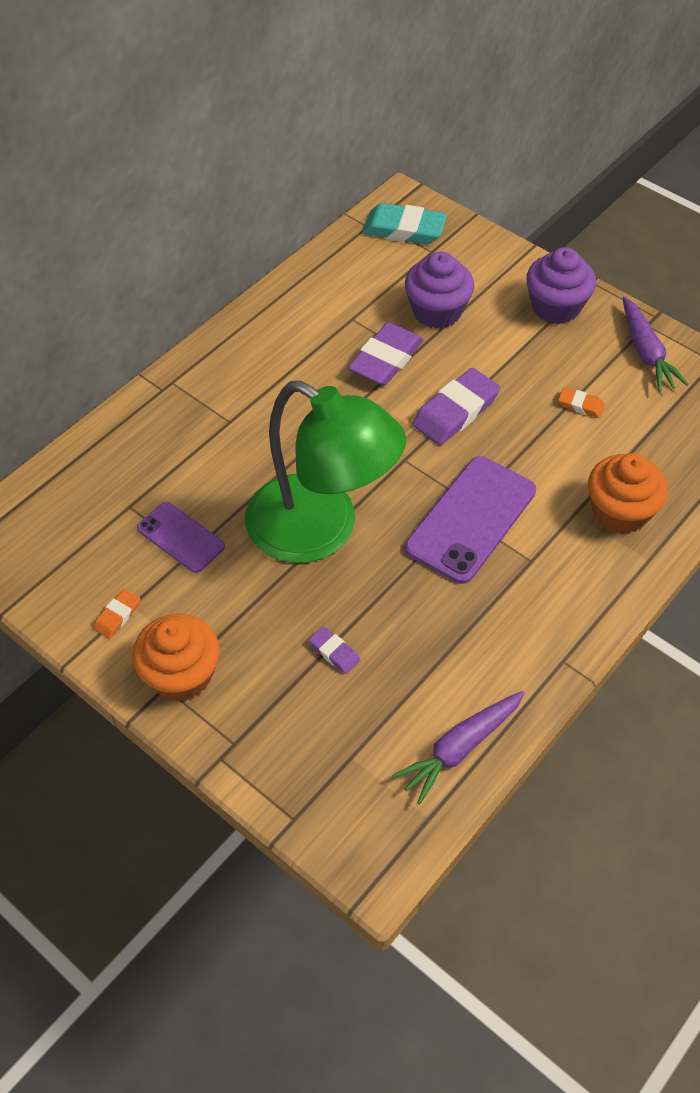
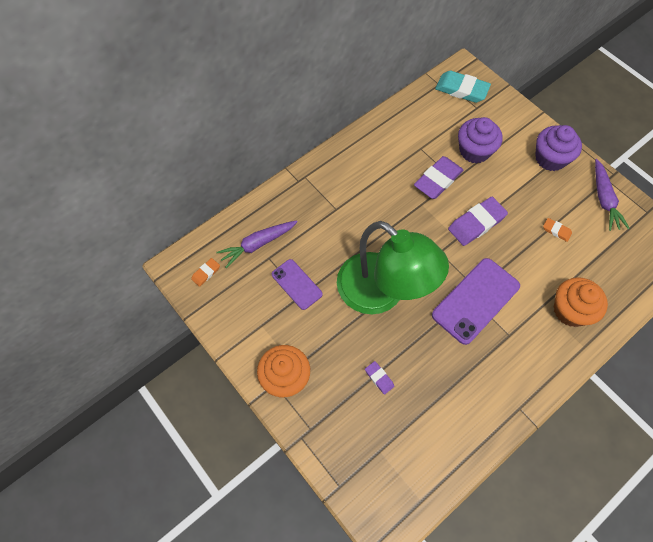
camera: 10 degrees right, 10 degrees up
(117, 616) = (252, 331): orange eraser -> orange eraser (206, 273)
(460, 748) = (447, 457): purple carrot -> purple carrot (258, 244)

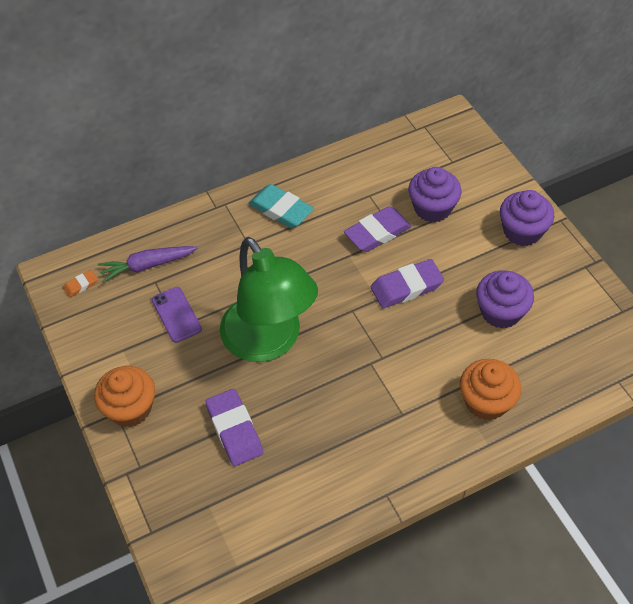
camera: 15 degrees right, 10 degrees down
(379, 378) = (234, 430): purple eraser -> purple eraser, size x2.01
(461, 90) = (441, 139): turquoise eraser -> turquoise eraser (281, 210)
(475, 300) = (376, 370): purple phone -> none
(556, 231) = (500, 312): orange eraser -> purple cupcake
(604, 199) = (572, 287): purple carrot -> none

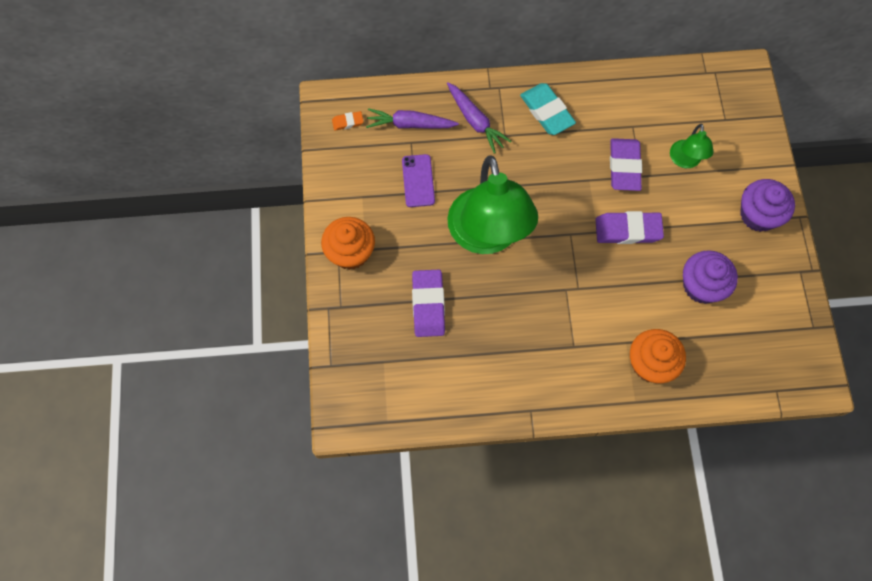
camera: 20 degrees right, 15 degrees up
(213, 241) = (475, 121): none -> purple carrot
(377, 232) = (624, 167): purple eraser -> purple eraser turned 75 degrees counterclockwise
(432, 208) = (685, 161): purple cupcake -> green lamp

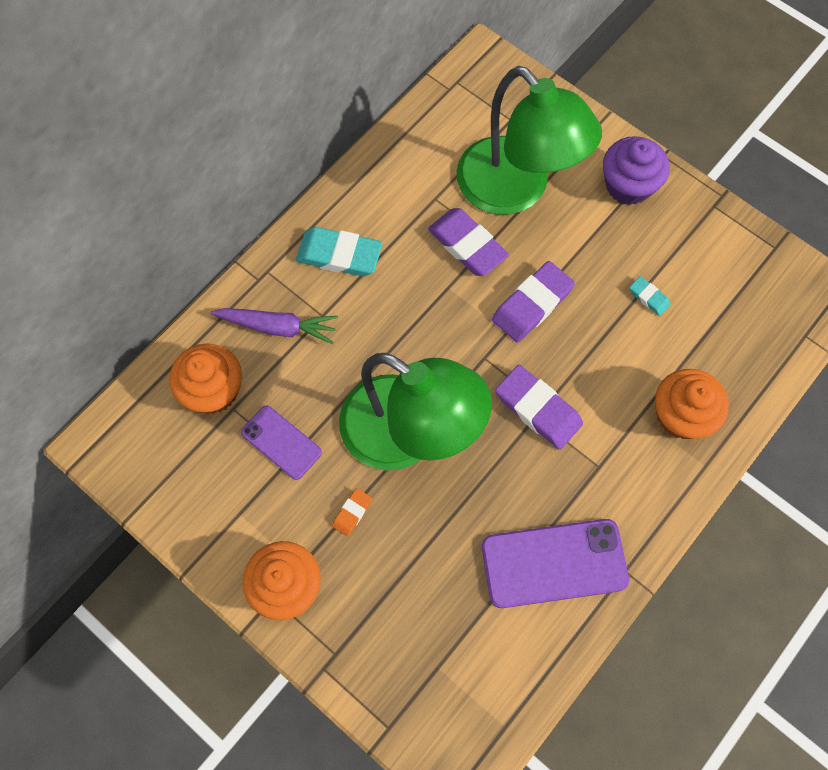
camera: 45 degrees left, 0 degrees up
(348, 122) = (142, 448): orange eraser -> orange eraser (352, 513)
(410, 124) = (213, 390): purple carrot -> orange cupcake
(428, 305) = (422, 562): purple eraser -> purple eraser (538, 409)
(496, 370) = (554, 563): none -> purple phone
(685, 161) = (515, 190): green lamp -> green lamp, size x2.21
(701, 286) = (649, 297): purple cupcake -> turquoise eraser

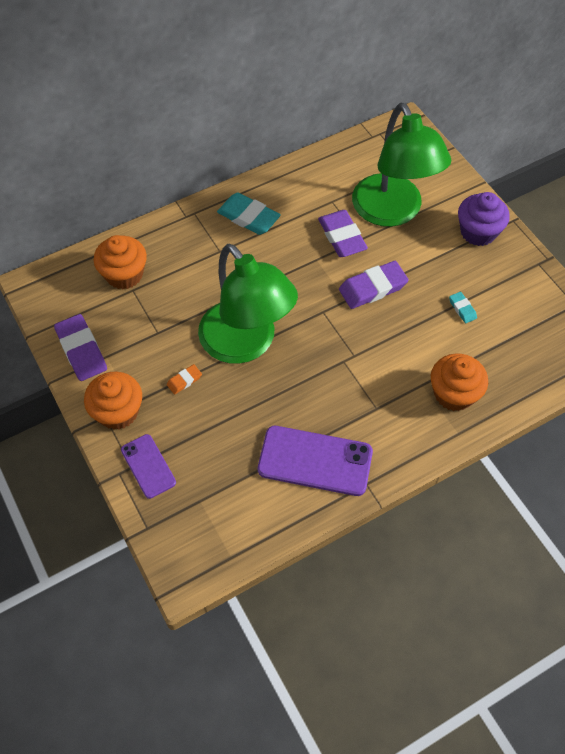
camera: 20 degrees right, 10 degrees down
(277, 327) = (186, 249): purple carrot -> none
(281, 442) = (155, 321): purple phone -> purple phone (148, 466)
(538, 409) = (347, 356): purple eraser -> purple eraser (81, 350)

